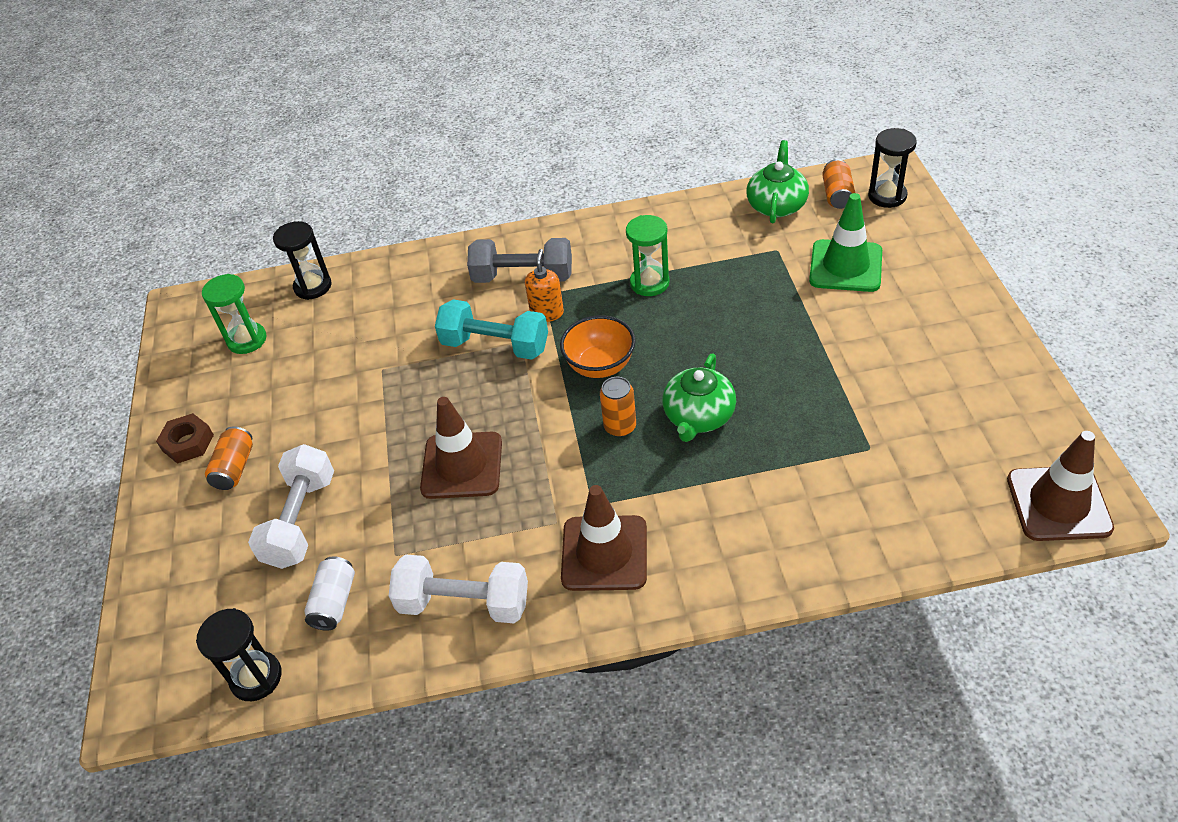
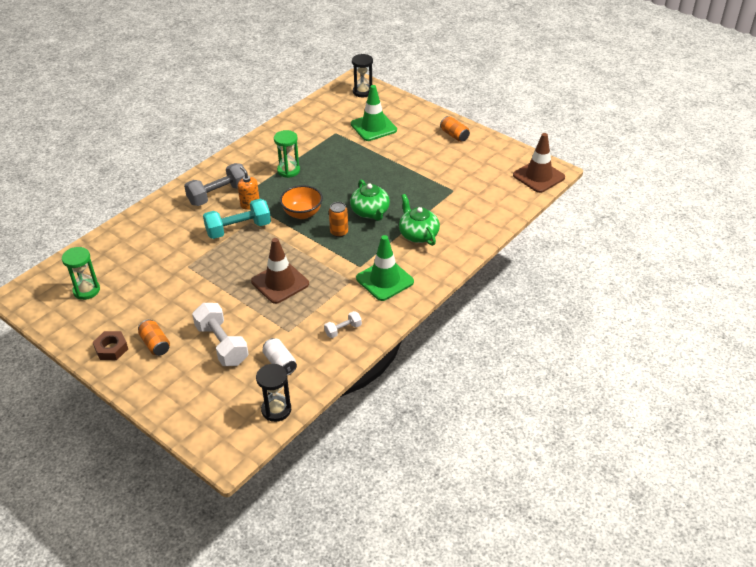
camera: 45 degrees left, 5 degrees down
(313, 286) = (96, 250): black hourglass -> none
(464, 603) = (343, 330): white dumbbell -> white dumbbell, size x0.51
(604, 553) = (384, 280): brown traffic cone -> green traffic cone
(776, 205) = (315, 114): green teapot -> green teapot (418, 234)
(837, 195) = (339, 99): orange can -> orange can (454, 135)

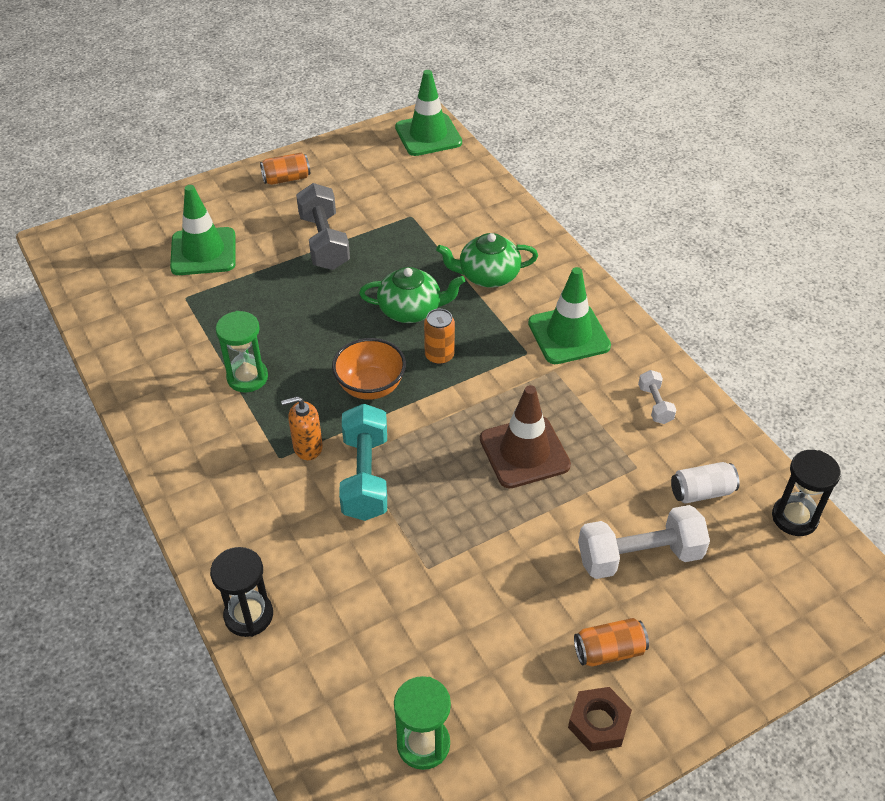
camera: 70 degrees left, 5 degrees up
(218, 195) = (254, 485): grey dumbbell -> grey dumbbell (324, 242)
(363, 92) = (98, 238): black hourglass -> black hourglass (248, 615)
(538, 176) = (428, 135): brown traffic cone -> green traffic cone

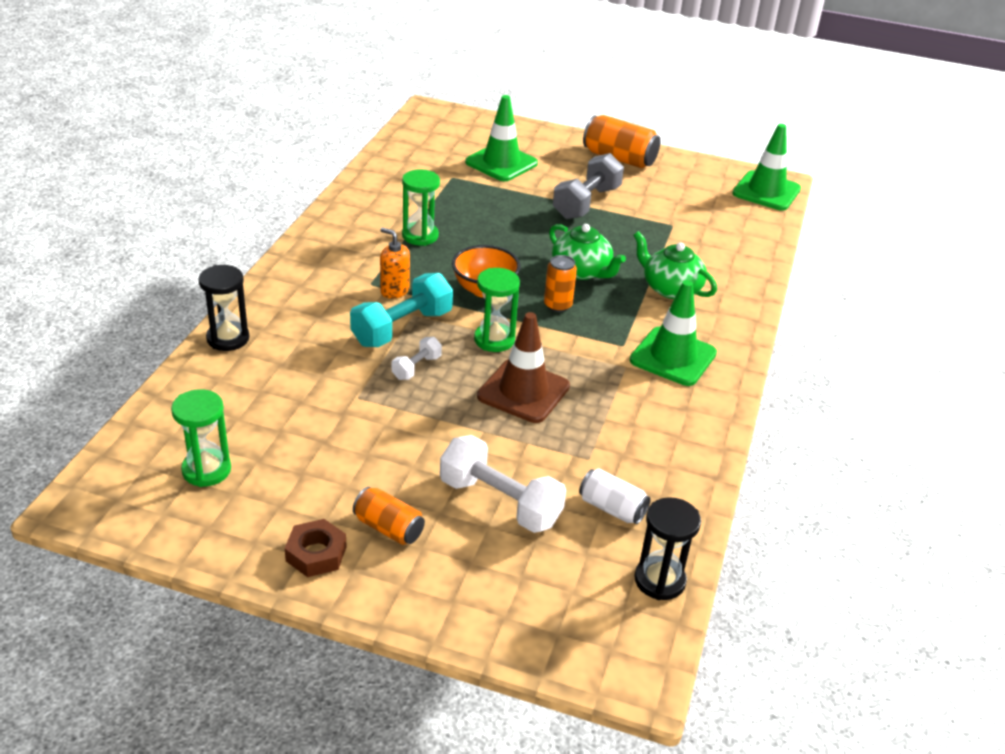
camera: 45 degrees right, 10 degrees down
(286, 179) = (619, 158): orange can -> orange can, size x1.62
(442, 426) = (494, 340): none -> green hourglass
(655, 404) = (668, 438): white dumbbell -> white dumbbell (416, 367)

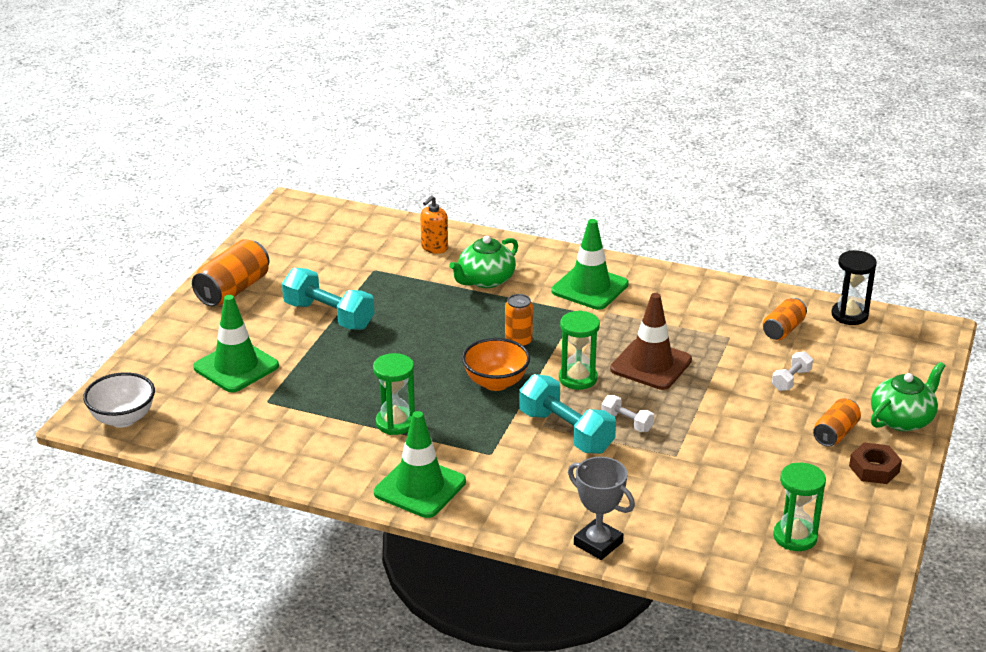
camera: 85 degrees left, 5 degrees down
(228, 338) = (598, 543): black hourglass -> grey trophy
(394, 290) = (502, 438): orange soap dispenser -> orange soap dispenser (434, 248)
(429, 122) = (123, 419): none -> white bowl
(500, 502) = (791, 380): white dumbbell -> white dumbbell, size x0.51
(582, 271) = (459, 325): green teapot -> green teapot (902, 419)
(586, 203) = (329, 316): grey dumbbell -> turquoise dumbbell
(612, 508) = (783, 330): white can -> orange can
(766, 191) = (310, 213): green traffic cone -> green traffic cone (420, 487)

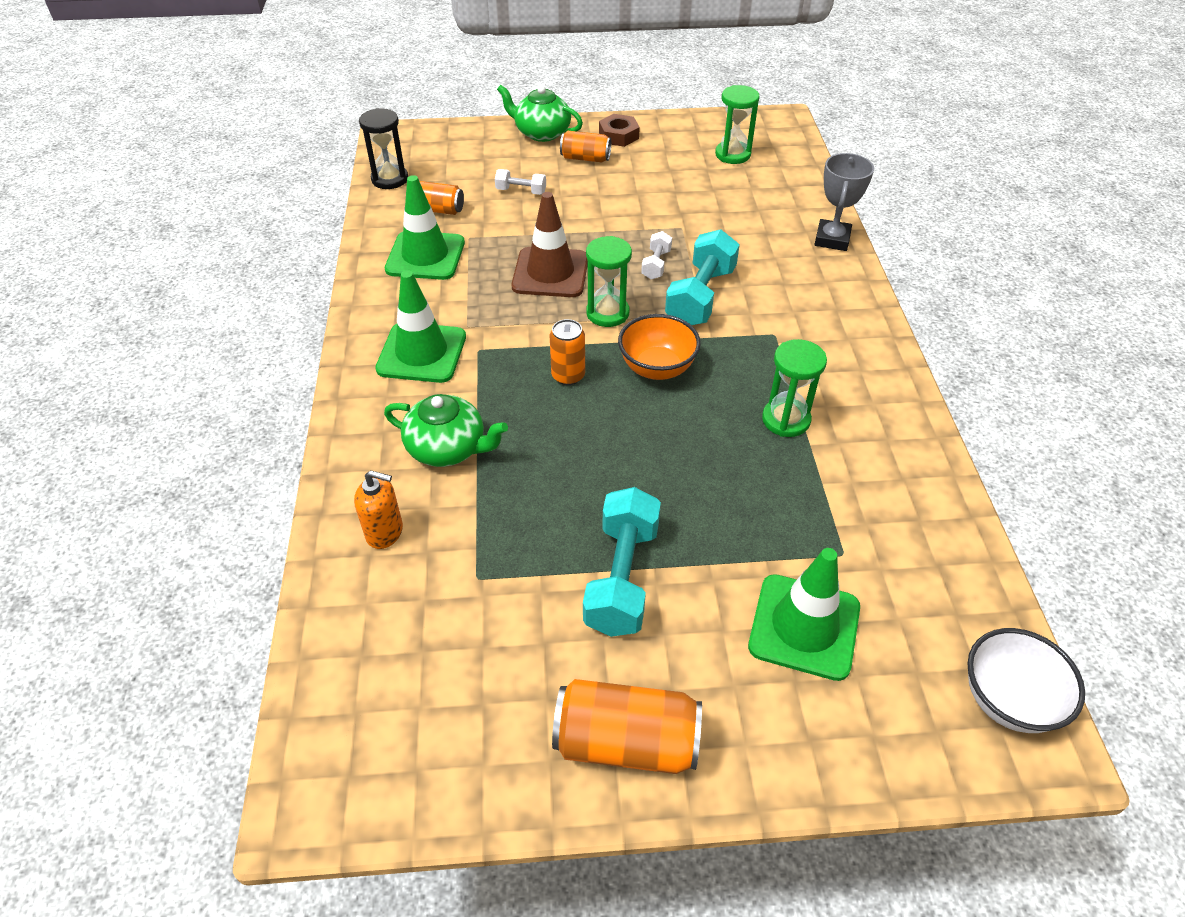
camera: 115 degrees left, 15 degrees up
(420, 487) = (865, 363): green traffic cone -> green traffic cone (425, 256)

